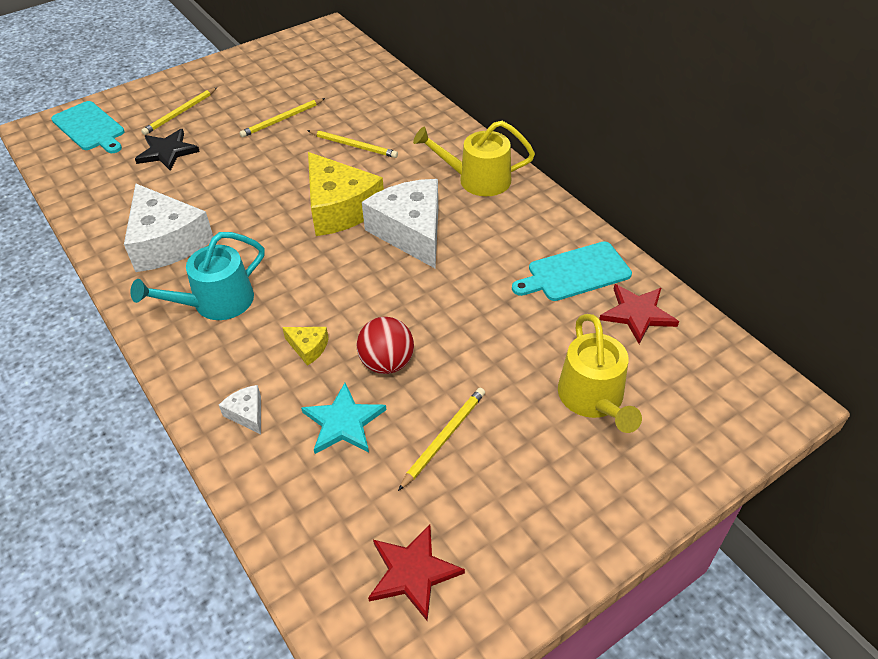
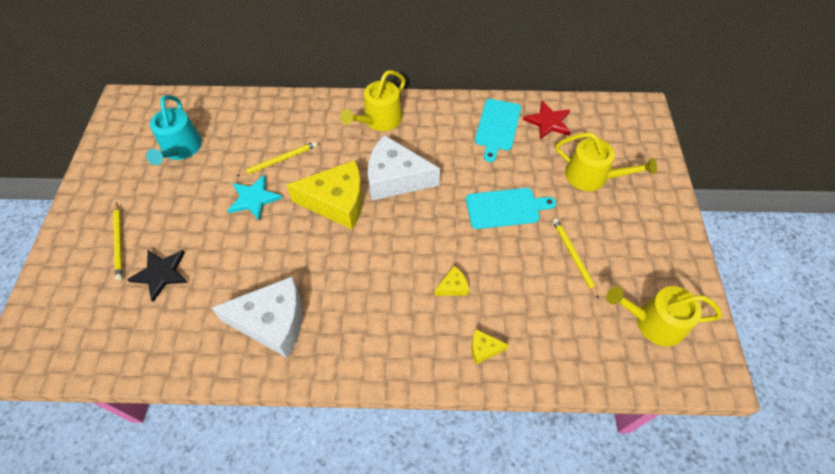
camera: 55 degrees left, 10 degrees up
(90, 127) = (62, 315): turquoise cutting board -> turquoise cutting board (505, 208)
(216, 302) = (366, 319): turquoise watering can -> turquoise watering can (180, 149)
(247, 413) = (484, 349): white cheese -> yellow cheese
(282, 120) = (204, 184): yellow pencil -> none
(343, 422) = (528, 300): turquoise star -> turquoise star (254, 199)
(387, 363) = (497, 252): red ball -> none
(412, 572) = (653, 322): red star -> yellow watering can

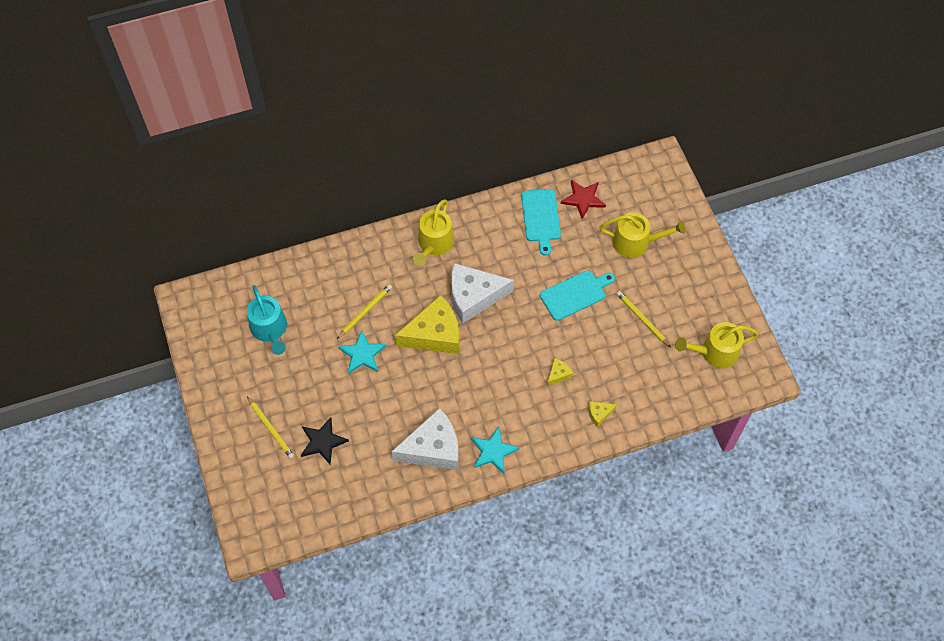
camera: 20 degrees left, 5 degrees up
(338, 350) = (493, 451): none -> turquoise star

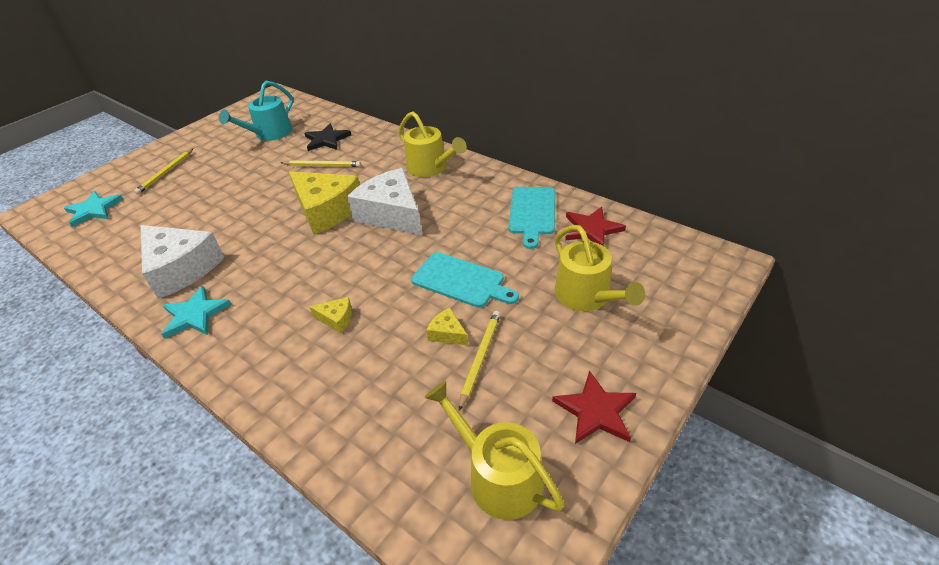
camera: 60 degrees right, 20 degrees down
(322, 442) = (162, 202): black star -> black star (326, 140)
(362, 354) = (274, 183): turquoise star -> turquoise star (94, 210)
(434, 243) = (430, 168): yellow watering can -> yellow watering can turned 120 degrees counterclockwise
(541, 218) = (532, 213): turquoise cutting board -> turquoise cutting board turned 45 degrees counterclockwise
(599, 414) = (298, 386): yellow cheese -> yellow cheese (447, 333)
(709, 291) = (596, 411): none -> red star

